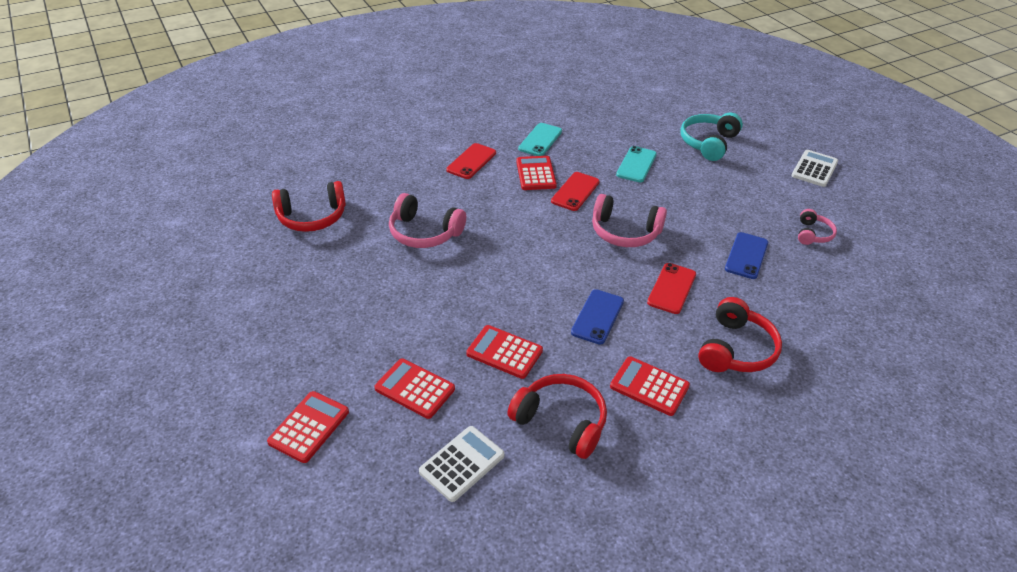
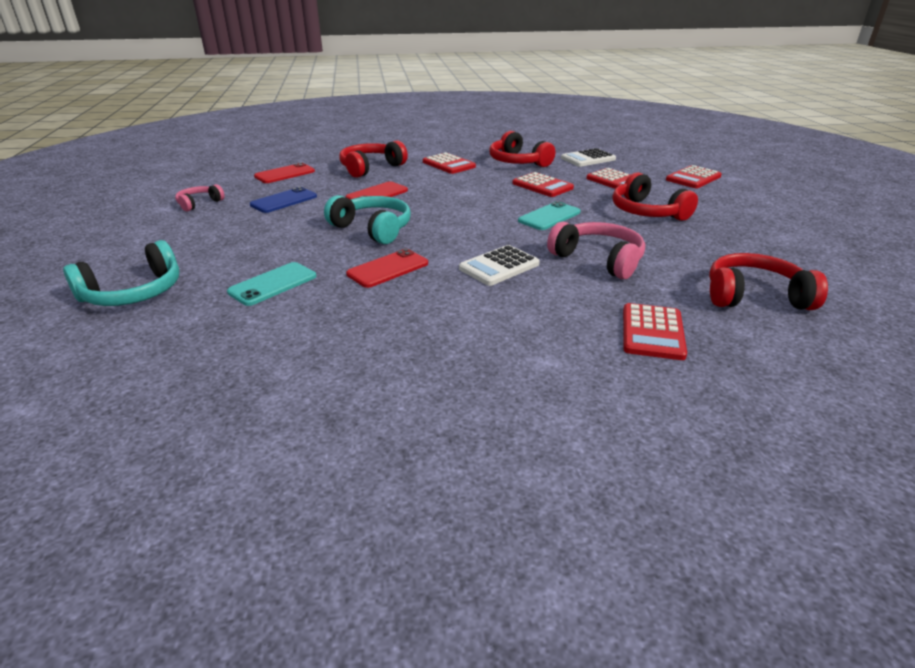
camera: 160 degrees left, 10 degrees down
(380, 318) = (646, 212): none -> red headphones
(471, 161) = (508, 329): red phone -> red phone (285, 174)
(536, 174) = (421, 296): red calculator -> red calculator (652, 332)
(540, 140) = (372, 344): turquoise phone -> turquoise phone (549, 216)
(597, 317) = (455, 190): blue phone -> none
(624, 232) = (373, 229): pink headphones -> turquoise headphones
(814, 169) = (76, 245): white calculator -> white calculator (499, 266)

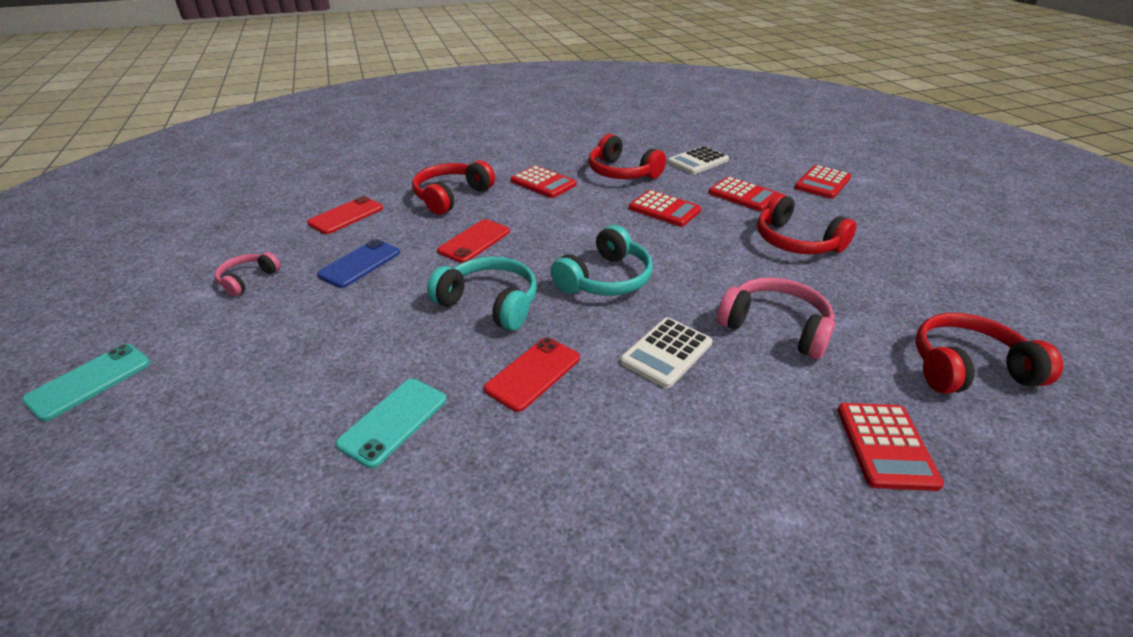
camera: 10 degrees left, 5 degrees up
(134, 293) = (203, 465): turquoise headphones -> turquoise headphones (605, 279)
(549, 216) = (692, 260): turquoise phone -> turquoise phone (90, 381)

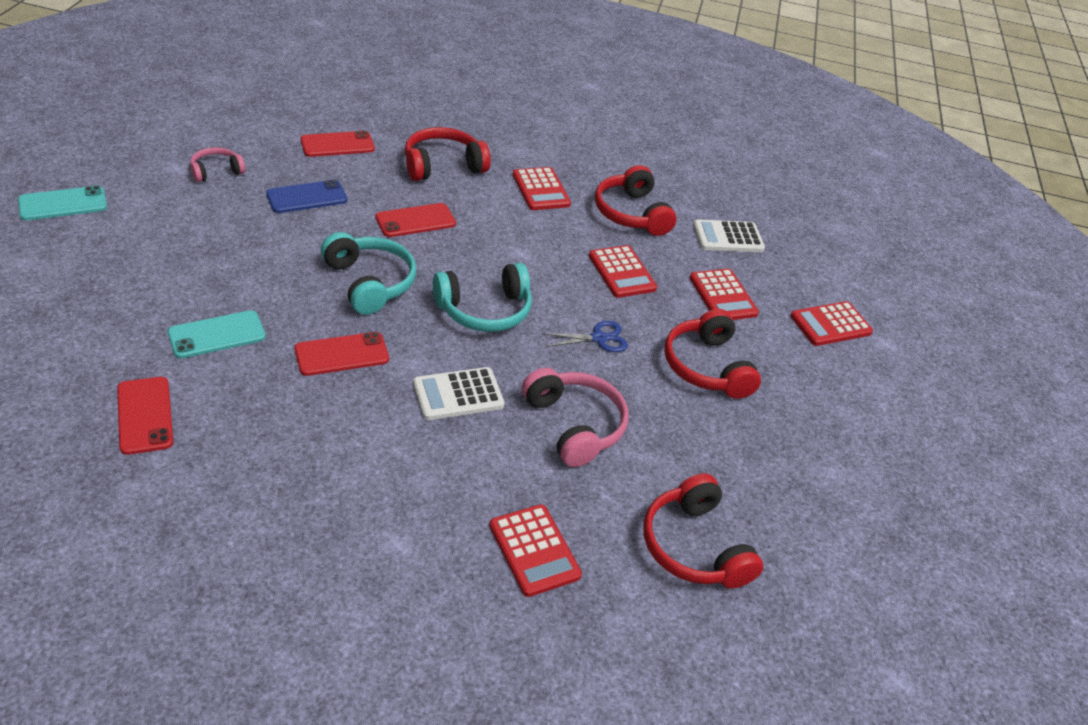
camera: 25 degrees right, 5 degrees up
(395, 554) = (145, 415): none -> red phone
(707, 258) = (599, 338): none -> blue scissors
(885, 446) = (534, 550): red calculator -> red calculator turned 60 degrees counterclockwise
(967, 368) = (693, 546): red headphones -> red headphones turned 135 degrees counterclockwise

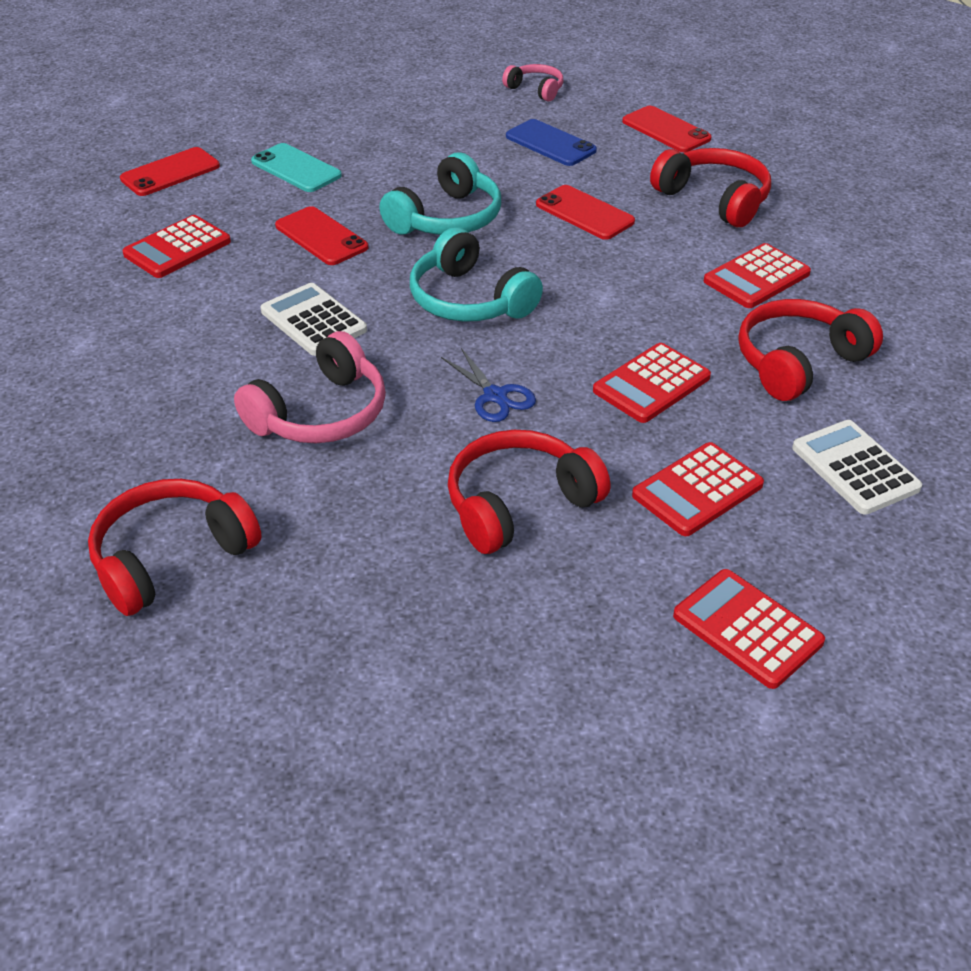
camera: 75 degrees right, 0 degrees up
(63, 204) = (407, 49): turquoise phone -> none
(534, 550) = (110, 431): red calculator -> red calculator (177, 248)

